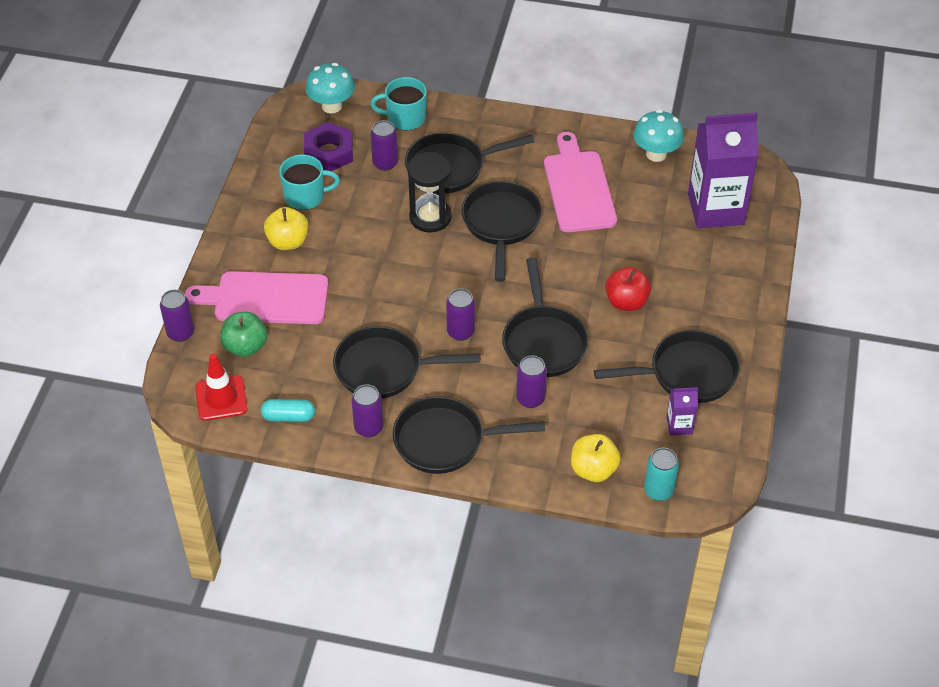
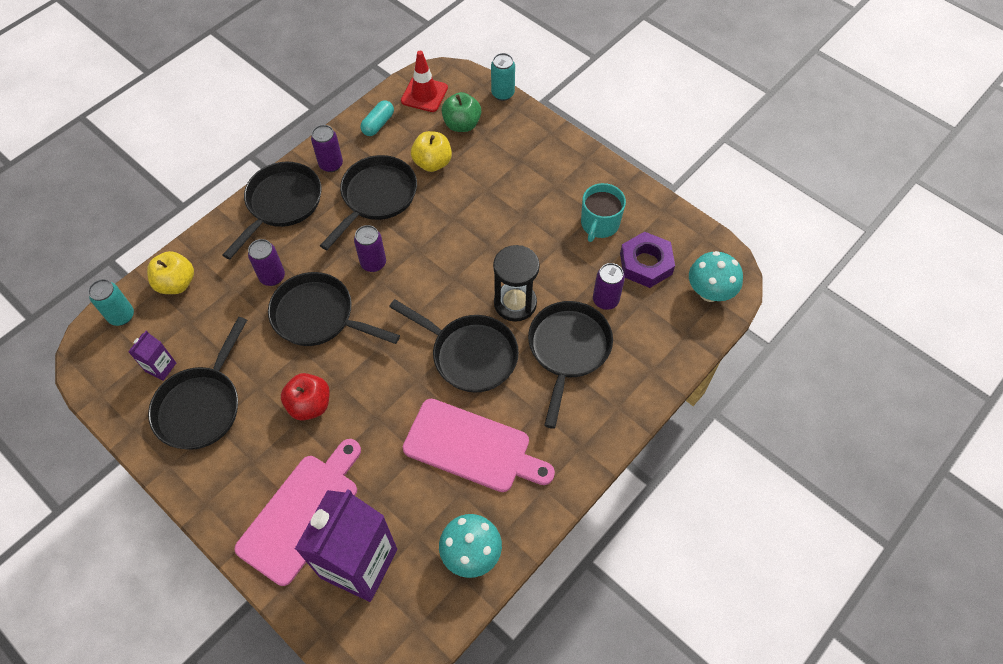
camera: 120 degrees right, 10 degrees up
(180, 333) = (503, 93): purple can -> turquoise can
(265, 298) = (501, 153): pink cutting board -> pink cutting board (302, 513)
(288, 242) = (553, 191): yellow apple -> yellow apple (432, 163)
(405, 118) = (659, 345): turquoise mug -> none

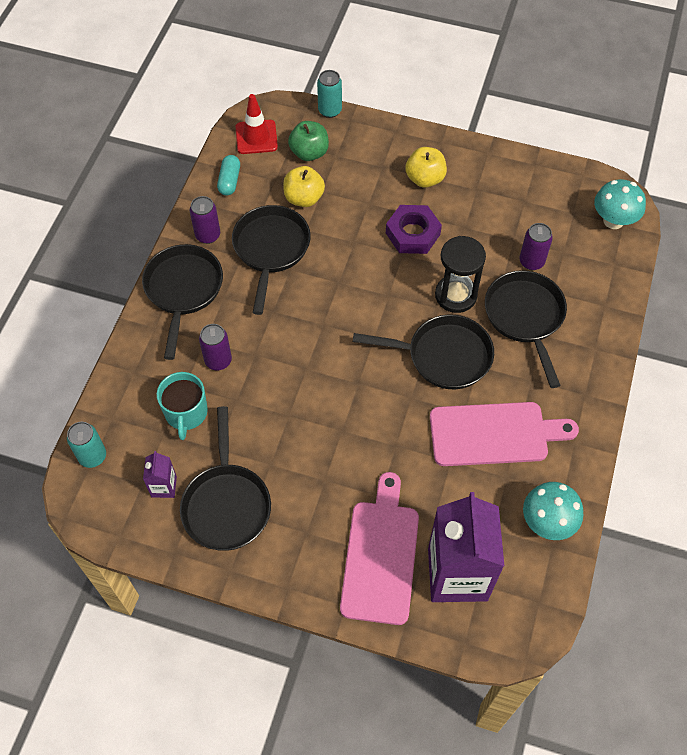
camera: 25 degrees left, 0 degrees up
(176, 283) = (128, 404): yellow apple -> yellow apple (425, 179)
(310, 405) = (328, 460): red apple -> none
(318, 316) = (285, 378): black pan -> none
(373, 263) = (306, 310): purple can -> none
(599, 224) = (487, 197): turquoise mug -> turquoise mug (186, 413)
(646, 263) = (547, 216): purple nut -> purple nut (413, 233)

